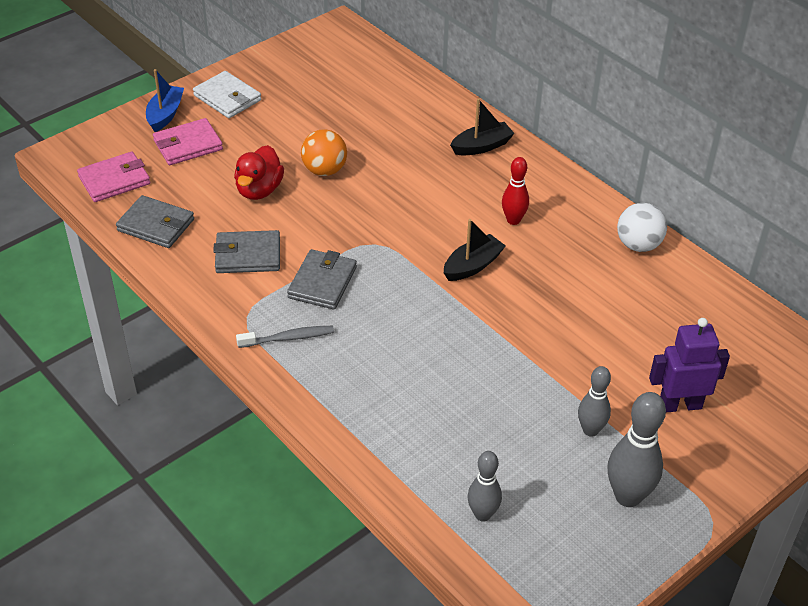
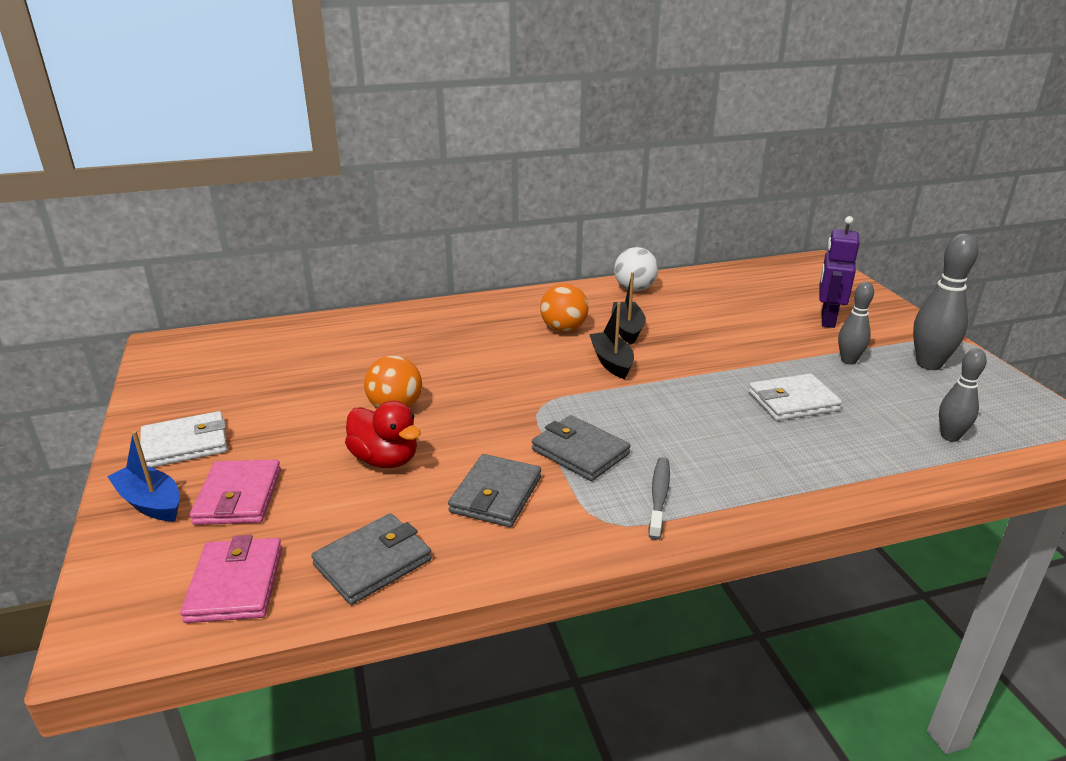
camera: 65 degrees left, 15 degrees down
(479, 397) = (793, 401): none -> white wallet
(482, 146) = (448, 319): black boat -> black boat (627, 329)
(513, 220) = (563, 329): red bowling pin -> orange ball

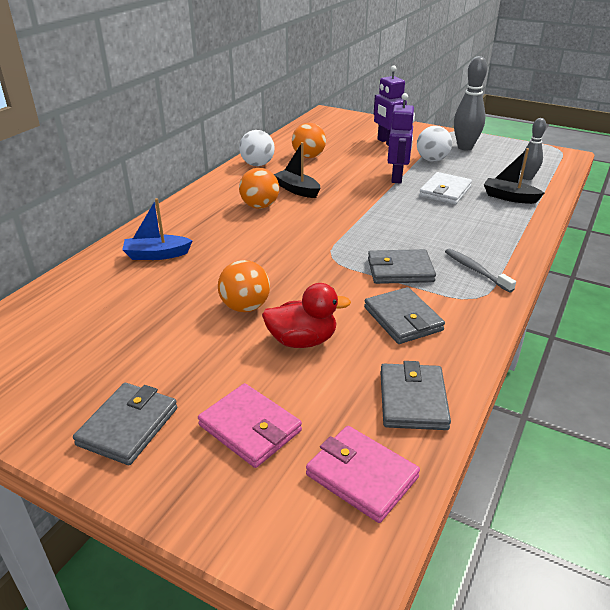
camera: 45 degrees left, 5 degrees up
(151, 502) = (188, 481): blue boat -> blue boat (157, 255)
(185, 444) = (128, 426): white wallet -> grey wallet
(611, 362) = (324, 213): black boat -> black boat (509, 197)
(702, 301) = (308, 157): none -> orange ball
(763, 362) = (397, 177): none -> purple robot
(848, 361) = (432, 160): grey bowling pin -> white ball

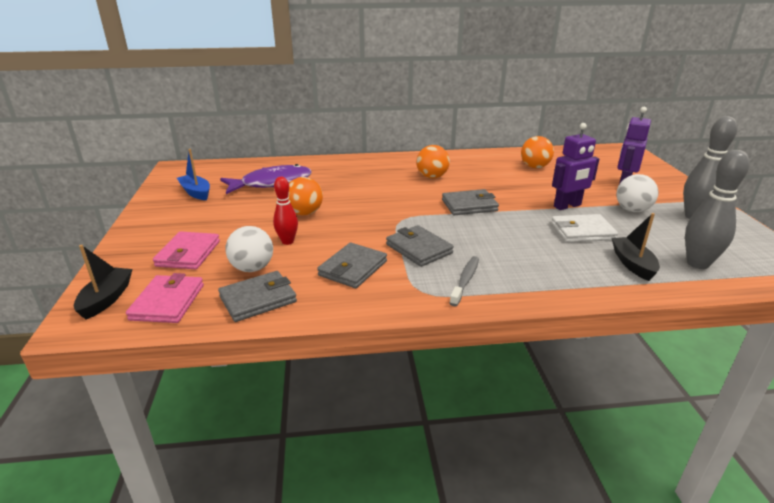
camera: 55 degrees right, 5 degrees down
(127, 303) = (272, 183): none -> purple fish
(128, 426) = (167, 222): grey wallet -> grey wallet (469, 205)
(157, 255) = (330, 172): blue boat -> blue boat (196, 192)
(257, 164) = (489, 157): white ball -> white ball (252, 268)
(297, 190) = (476, 180): black boat -> black boat (106, 299)
(302, 341) = (287, 241): red duck -> red bowling pin
(527, 178) = (697, 263): grey bowling pin -> grey bowling pin, size x1.59

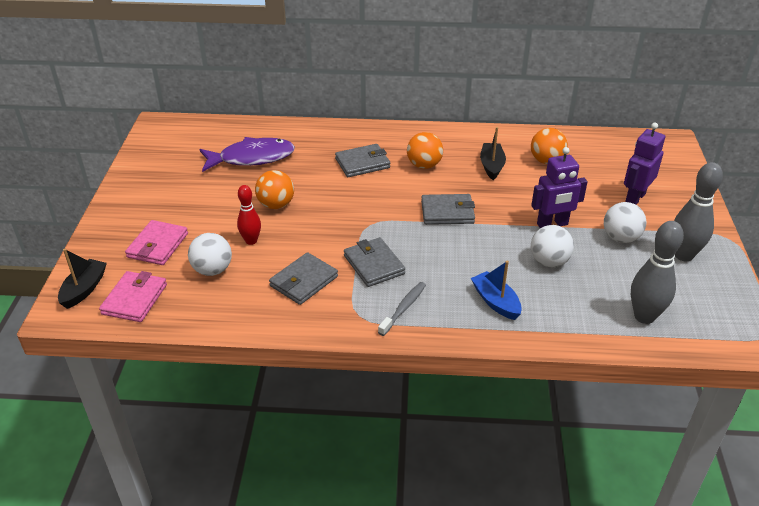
camera: 10 degrees right, 10 degrees up
(196, 192) = (174, 164): blue boat -> blue boat (495, 302)
(258, 299) = (211, 306): grey wallet -> grey wallet (362, 163)
(582, 232) = (549, 262): white wallet -> white ball
(632, 264) = (577, 309): black boat -> black boat (491, 166)

